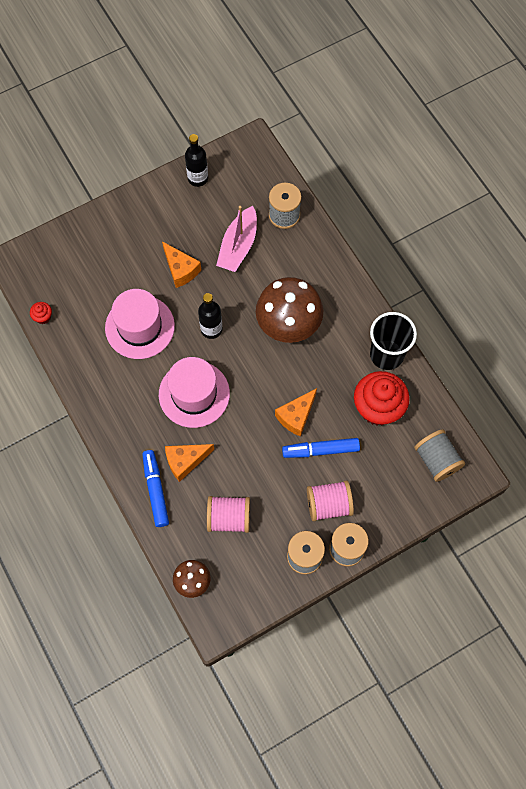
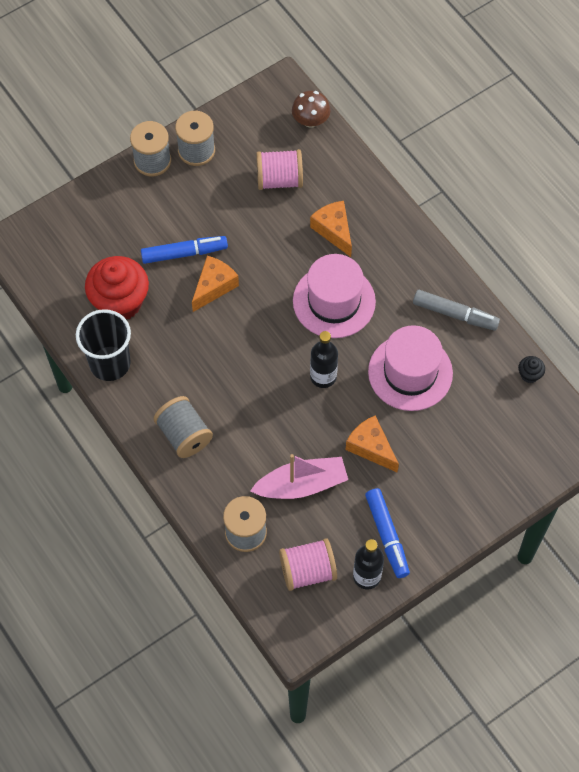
camera: 175 degrees right, 5 degrees down
(43, 317) = (529, 375): red cupcake -> black cupcake
(93, 374) = (455, 314): none -> grey marker
(155, 490) = (362, 200): blue marker -> blue marker (387, 535)
(185, 461) = (334, 230): orange cheese -> orange cheese turned 90 degrees counterclockwise
(238, 246) = (301, 485): pink boat -> pink boat turned 60 degrees clockwise
(288, 324) = (230, 390): brown mushroom -> none
(329, 505) = (173, 200): pink spool -> pink spool (307, 571)
(436, 460) = (54, 253): grey spool -> grey spool (184, 435)

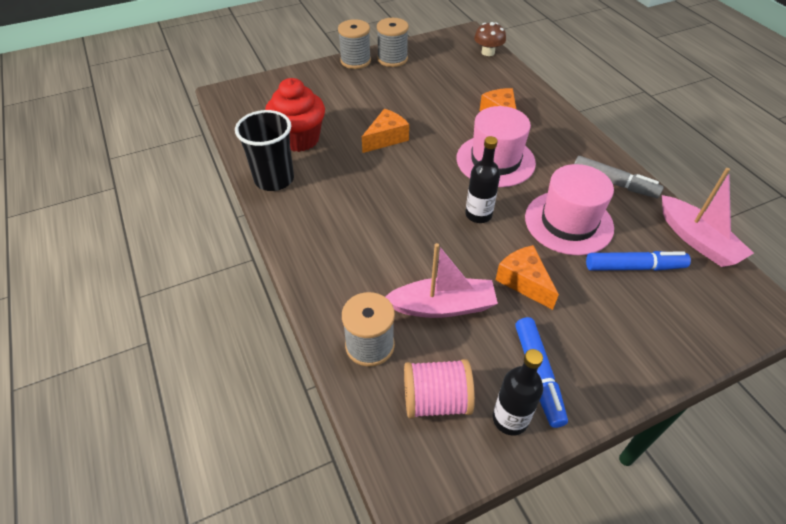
camera: 10 degrees right, 15 degrees down
(184, 253) = (366, 115): blue marker -> blue marker (634, 267)
(184, 435) = (327, 244): grey spool -> none
(279, 179) = (457, 81): pink spool -> none
(529, 375) = (697, 240): black cupcake -> pink boat

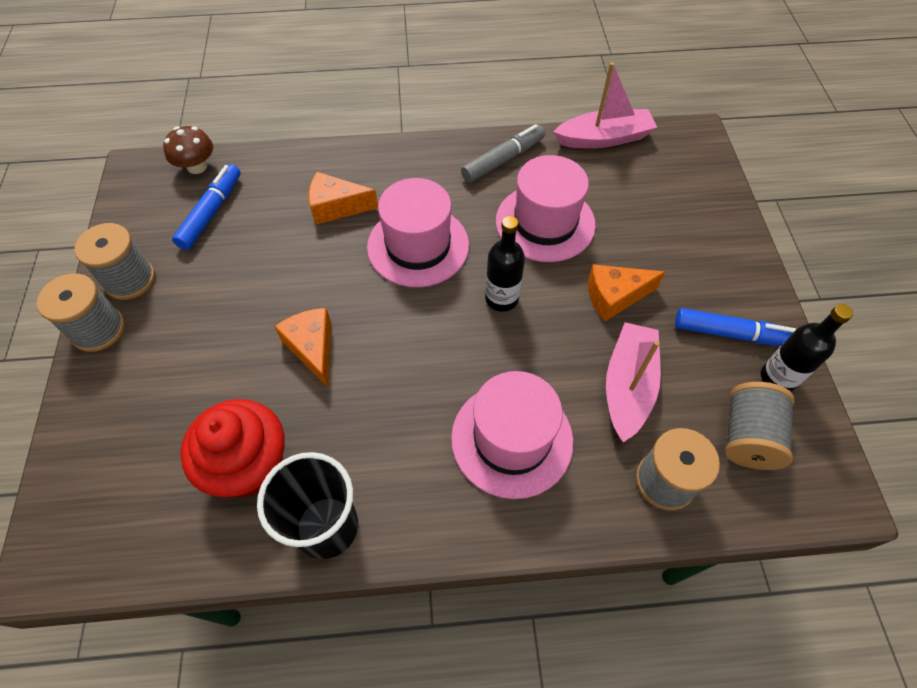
camera: 70 degrees left, 10 degrees up
(366, 247) = (512, 439): none -> pink hat
(436, 400) = (747, 437): pink spool -> grey spool
(634, 267) = (622, 199): blue marker -> blue marker (211, 212)

